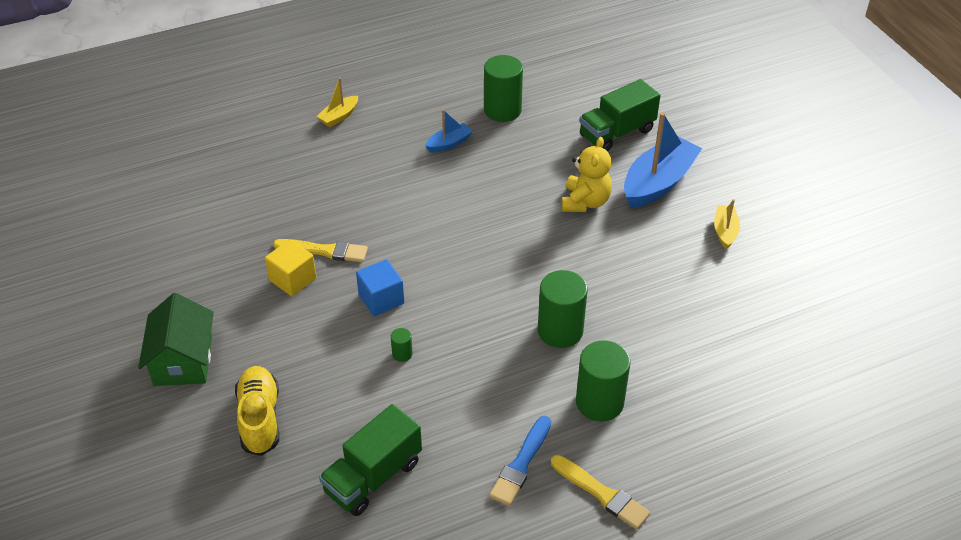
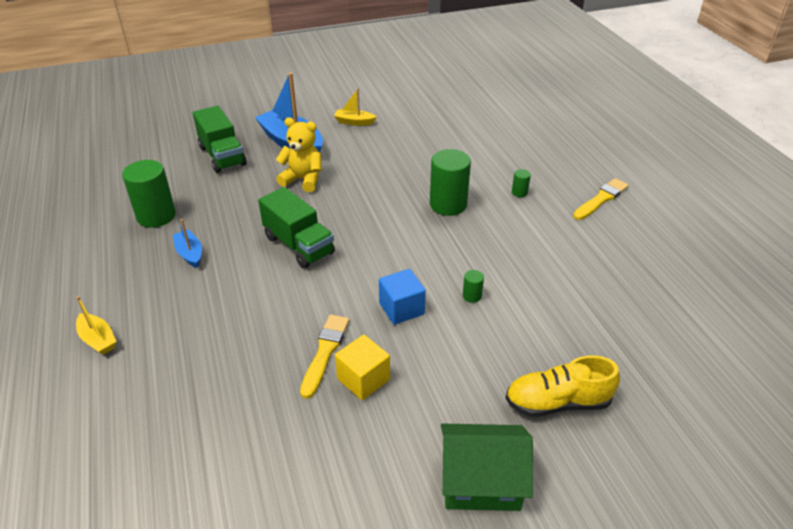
camera: 85 degrees left, 5 degrees down
(373, 476) = (611, 318): green truck -> green truck (298, 245)
(521, 464) = (582, 234): blue brush -> none
(599, 402) = (519, 192): green cylinder -> green cylinder, size x0.44

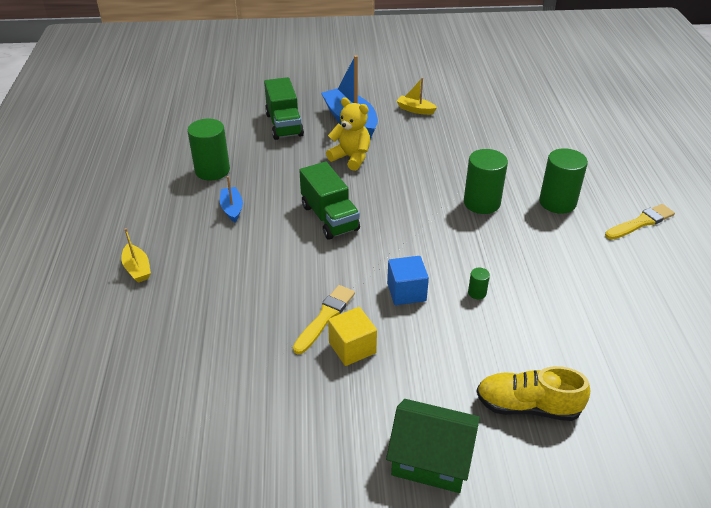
camera: 15 degrees right, 0 degrees up
(519, 192) = (557, 202): green cylinder -> green cylinder, size x2.28

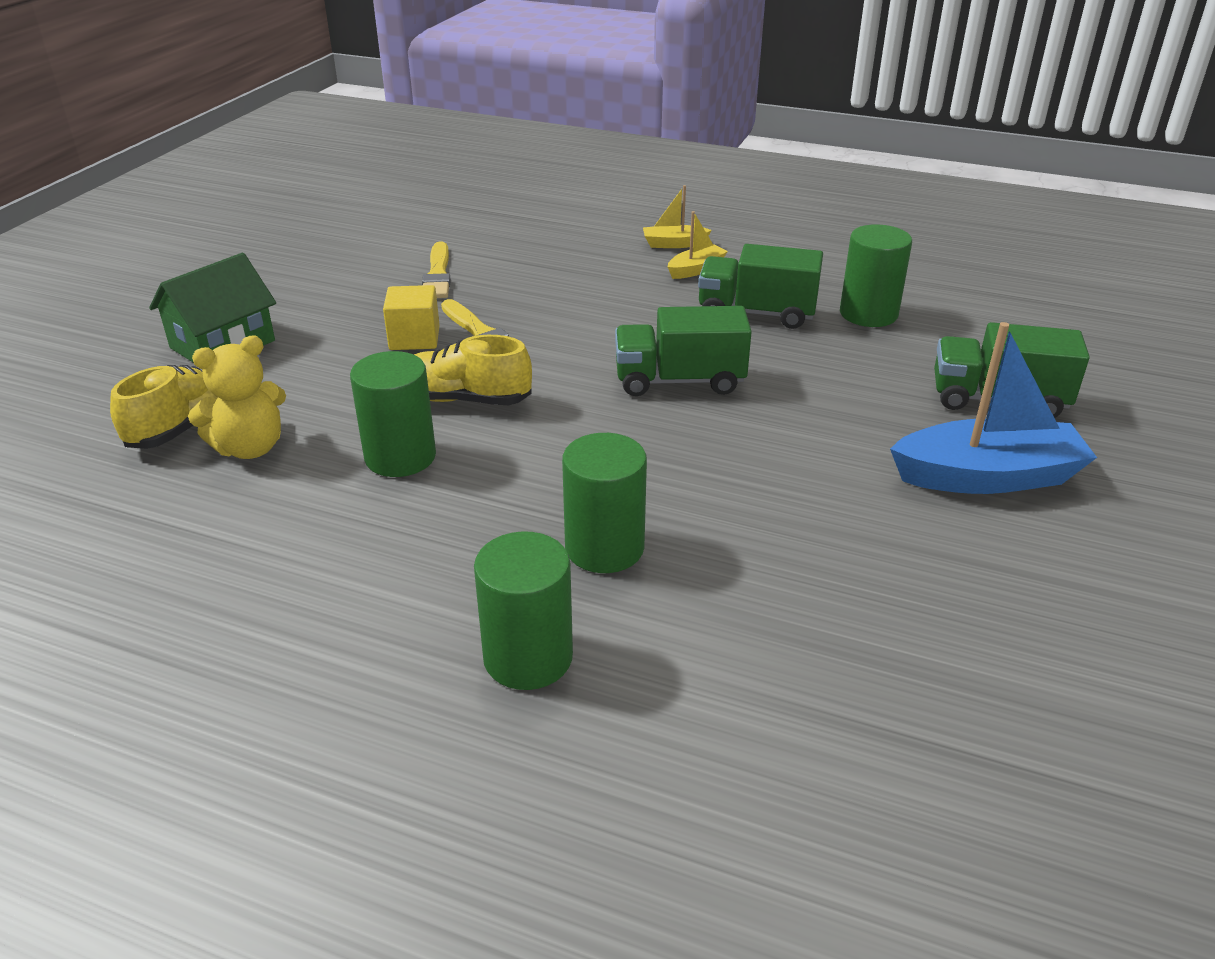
camera: 115 degrees right, 5 degrees down
(232, 209) = (756, 313): blue boat -> green truck
(351, 158) = (845, 442): yellow teddy bear -> yellow teddy bear (250, 448)
(406, 292) = (463, 399): blue cube -> yellow shoe
(415, 110) = (1022, 586): yellow boat -> yellow boat (696, 269)
(477, 293) = (400, 457): green cylinder -> green cylinder, size x2.28
(641, 222) = (358, 765): yellow brush -> yellow brush (438, 275)

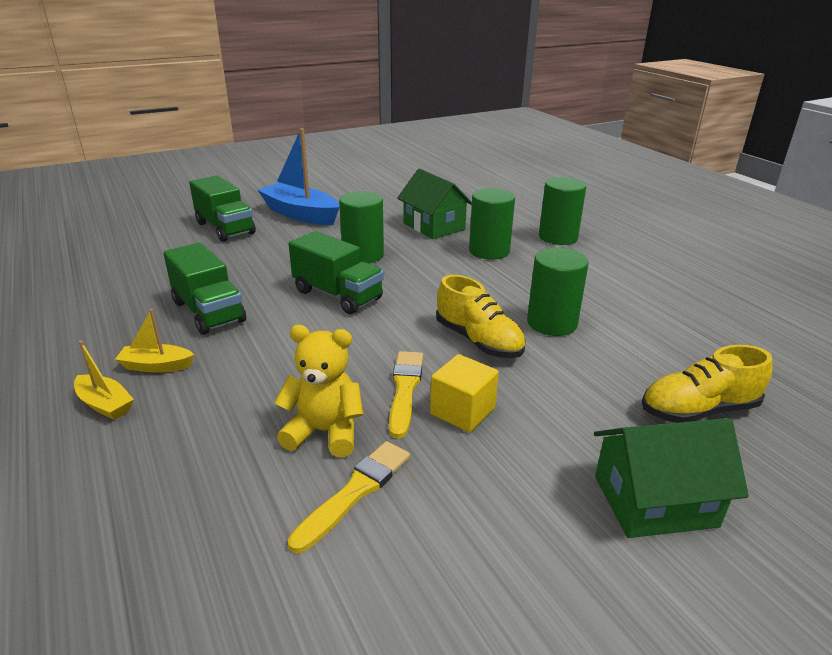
camera: 140 degrees left, 5 degrees down
(250, 448) = (653, 370): yellow teddy bear -> yellow teddy bear (324, 432)
(765, 564) = (434, 226): none -> green house
(868, 314) = (159, 282): green cylinder -> green cylinder (363, 255)

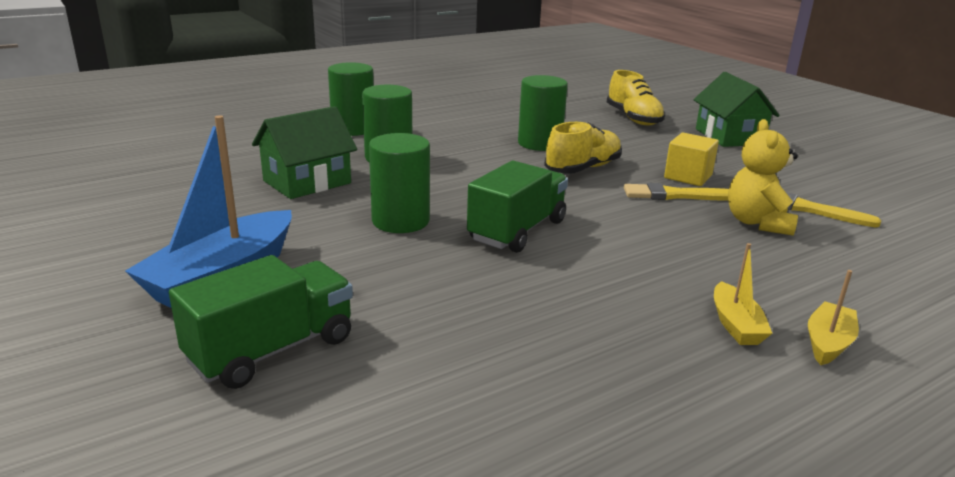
camera: 95 degrees left, 5 degrees down
(208, 312) = (593, 311): green truck -> none

